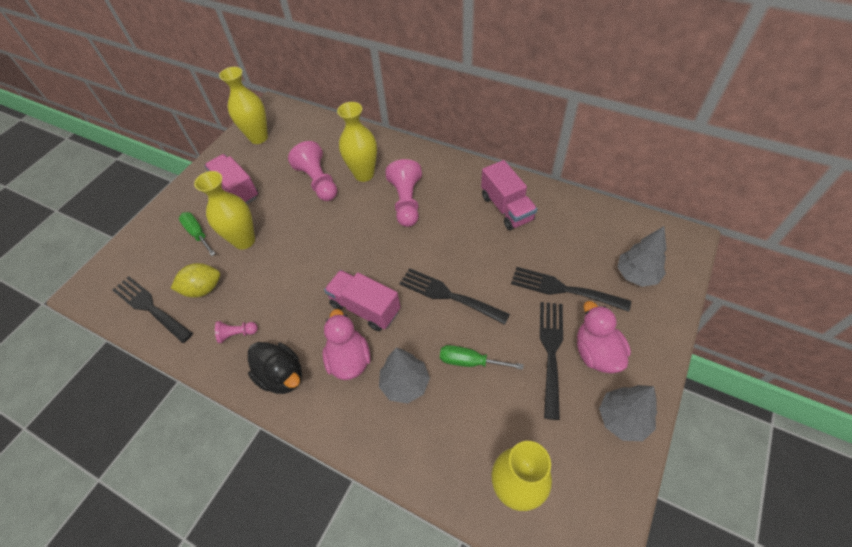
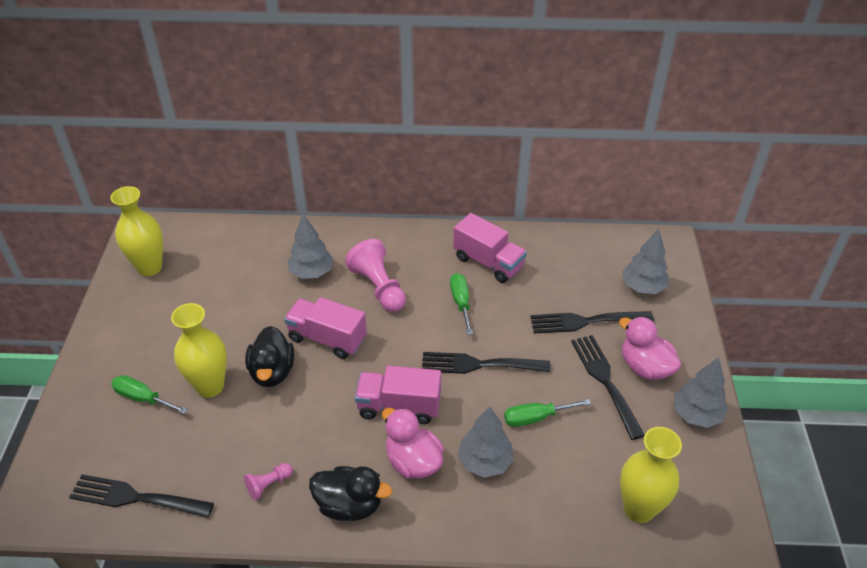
camera: 30 degrees left, 10 degrees down
(203, 289) = (193, 454): yellow lemon -> none
(237, 190) = (161, 335): pink truck -> pink truck (327, 339)
(291, 244) = (272, 372): none -> black duck
(318, 181) = (261, 295): pink pawn -> none
(364, 174) = (311, 272): yellow vase -> grey tree
(464, 236) = (461, 302): none -> green screwdriver

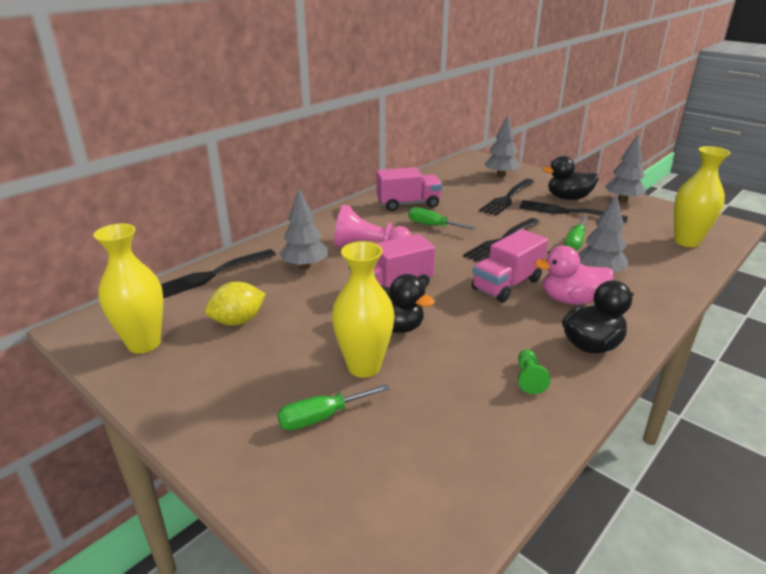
camera: 50 degrees left, 15 degrees down
(135, 498) = (461, 478): black fork -> black fork (212, 275)
(209, 290) = (238, 321): none -> yellow lemon
(268, 484) = (529, 378): pink pawn -> green pawn
(645, 367) = (568, 198): pink duck -> black duck

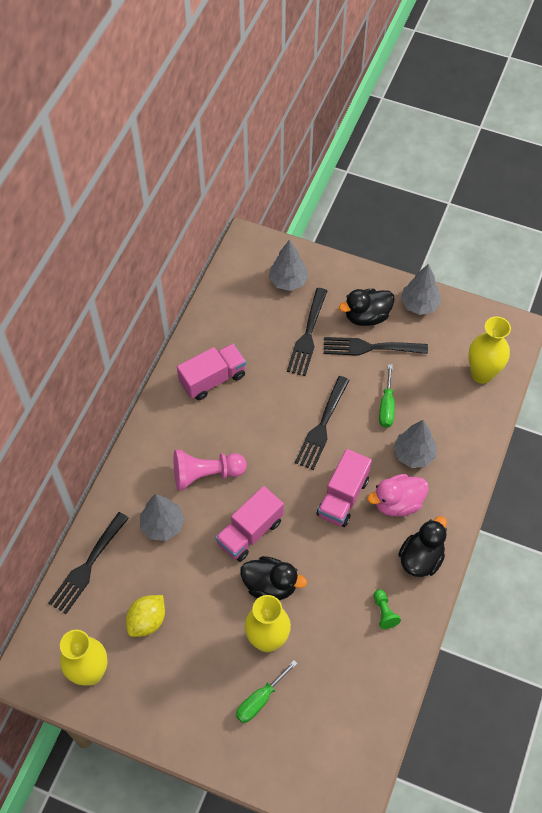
camera: 20 degrees left, 30 degrees up
(432, 226) = (251, 416): green screwdriver -> none

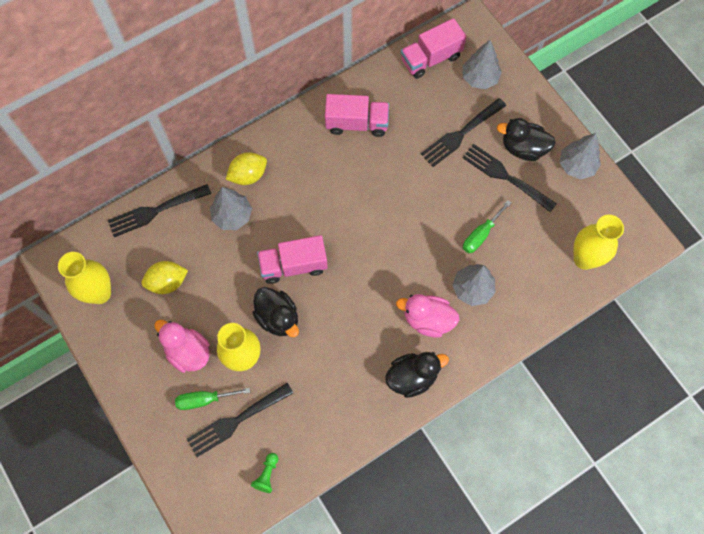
camera: 35 degrees right, 10 degrees up
(150, 481) = (248, 175): none -> yellow lemon
(206, 474) = (294, 197): pink pawn -> none
(213, 668) = (188, 352): none -> pink duck
(322, 426) = (415, 217): black fork -> black fork (236, 421)
(343, 497) = (387, 286): pink truck -> pink truck (431, 58)
(384, 612) = (349, 399): green pawn -> green pawn (267, 474)

